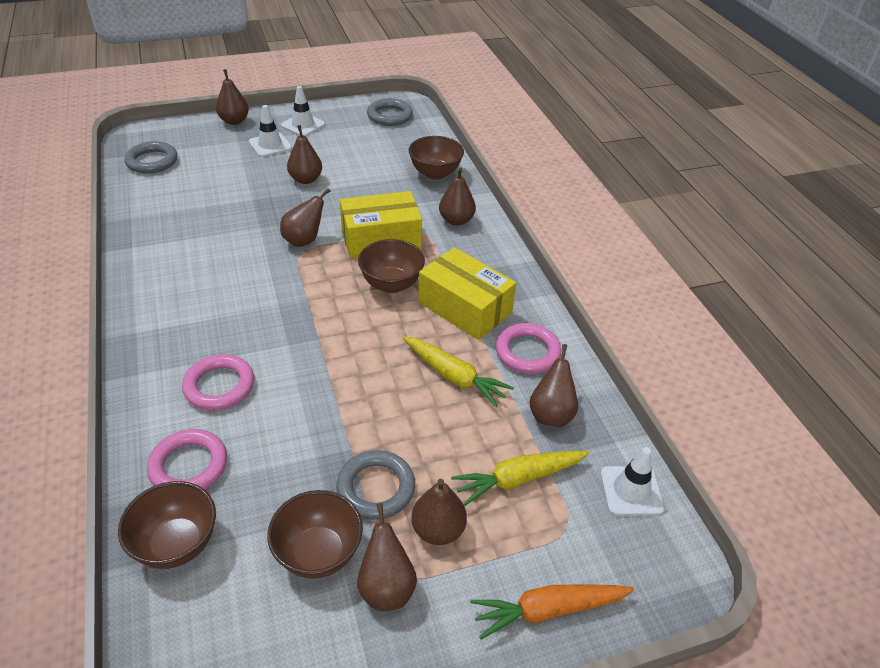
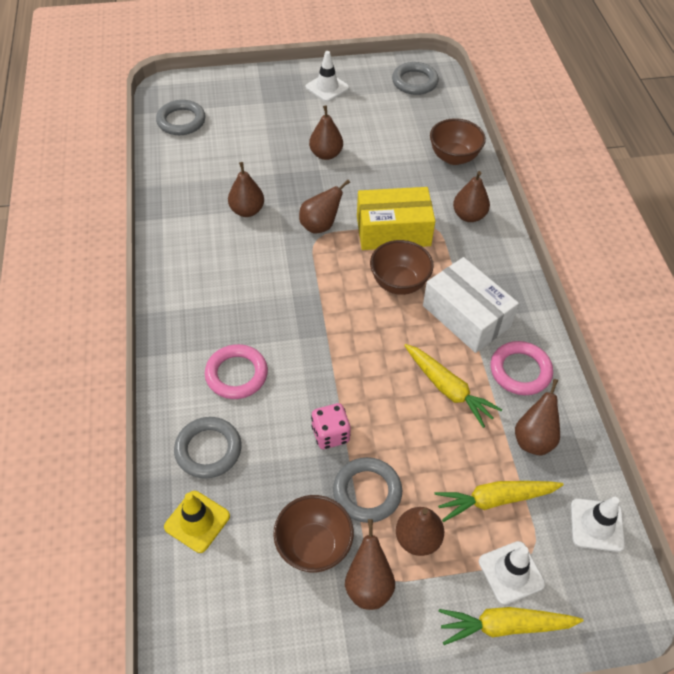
camera: 10 degrees right, 10 degrees up
(177, 544) = (197, 521): brown bowl -> yellow traffic cone
(189, 466) = (208, 450): pink ring -> grey ring
(234, 121) = (260, 77): brown pear -> brown pear (247, 210)
(270, 145) = (294, 110): white traffic cone -> white traffic cone (511, 572)
(329, 434) = (330, 434): none -> pink dice
(465, 307) = (466, 316): yellow box -> white box
(548, 610) = (505, 626): orange carrot -> yellow carrot

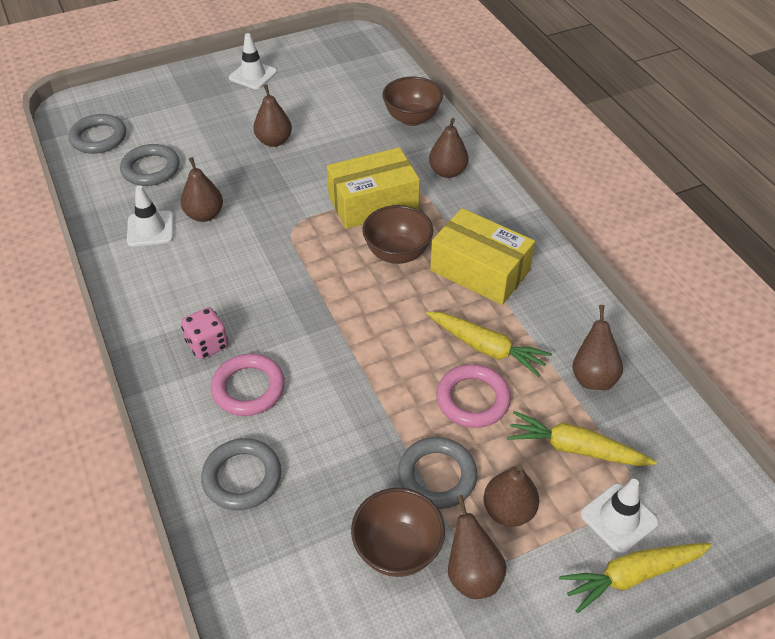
camera: 15 degrees left, 5 degrees down
(197, 521) = (254, 559): yellow traffic cone -> none
(320, 225) = (292, 213): brown pear -> none
(330, 434) = (376, 426): pink dice -> pink dice (207, 344)
(414, 82) = (345, 53): grey ring -> grey ring (151, 169)
(466, 316) = (479, 271): white box -> yellow box
(495, 500) = (575, 448): yellow carrot -> yellow carrot turned 45 degrees clockwise
(520, 371) = (554, 312): pink ring -> pink ring (472, 399)
(597, 525) = (687, 446): white traffic cone -> white traffic cone (150, 229)

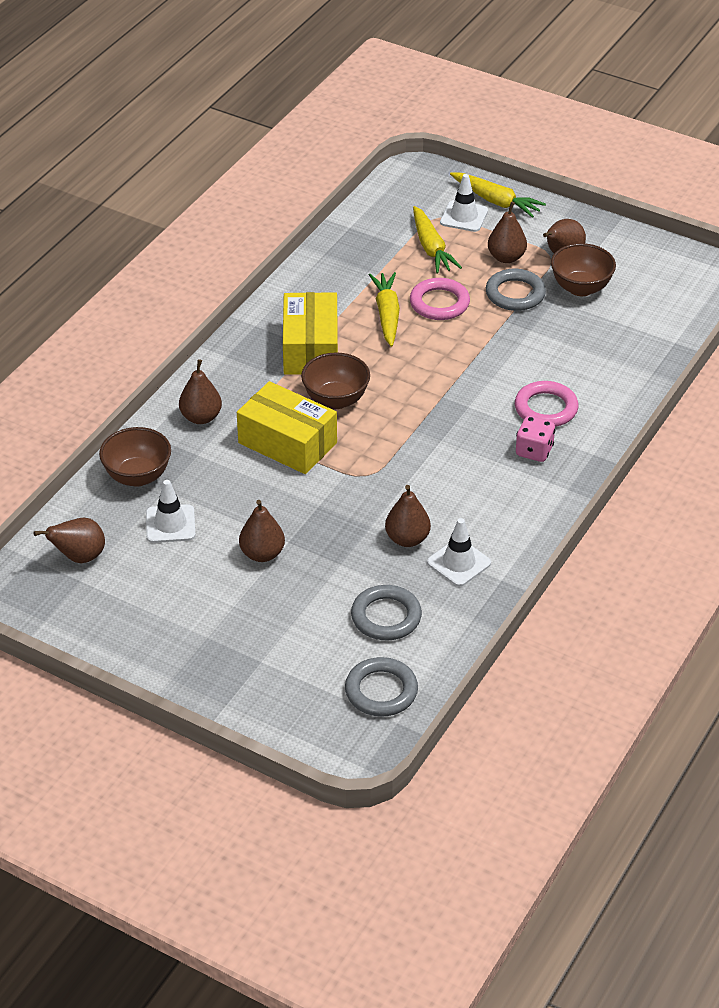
camera: 125 degrees left, 5 degrees down
(242, 477) = (611, 373): grey ring -> none
(253, 75) = (164, 637): white traffic cone -> white traffic cone (170, 524)
(593, 376) = (362, 260): brown pear -> brown pear (79, 557)

